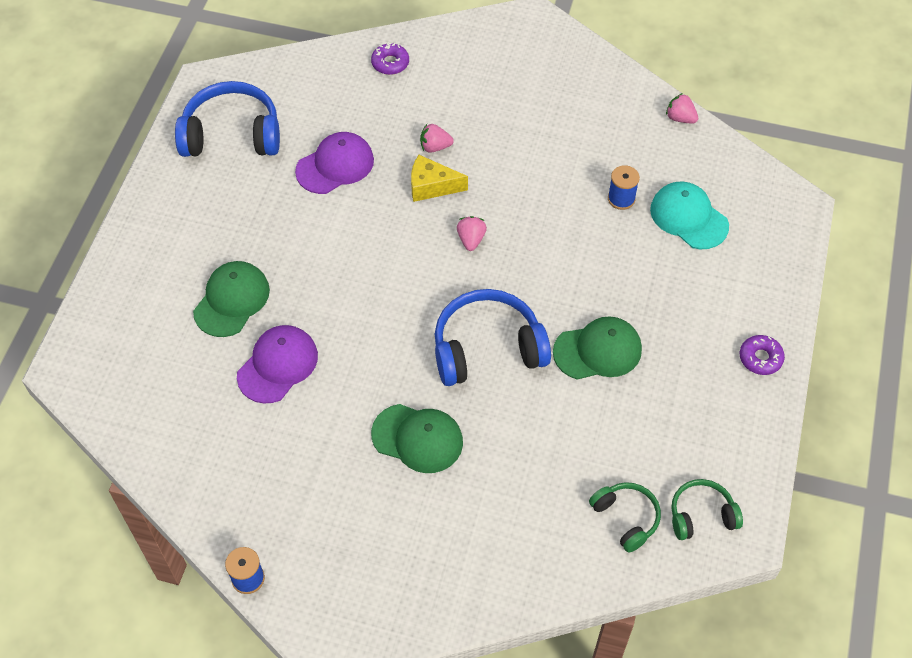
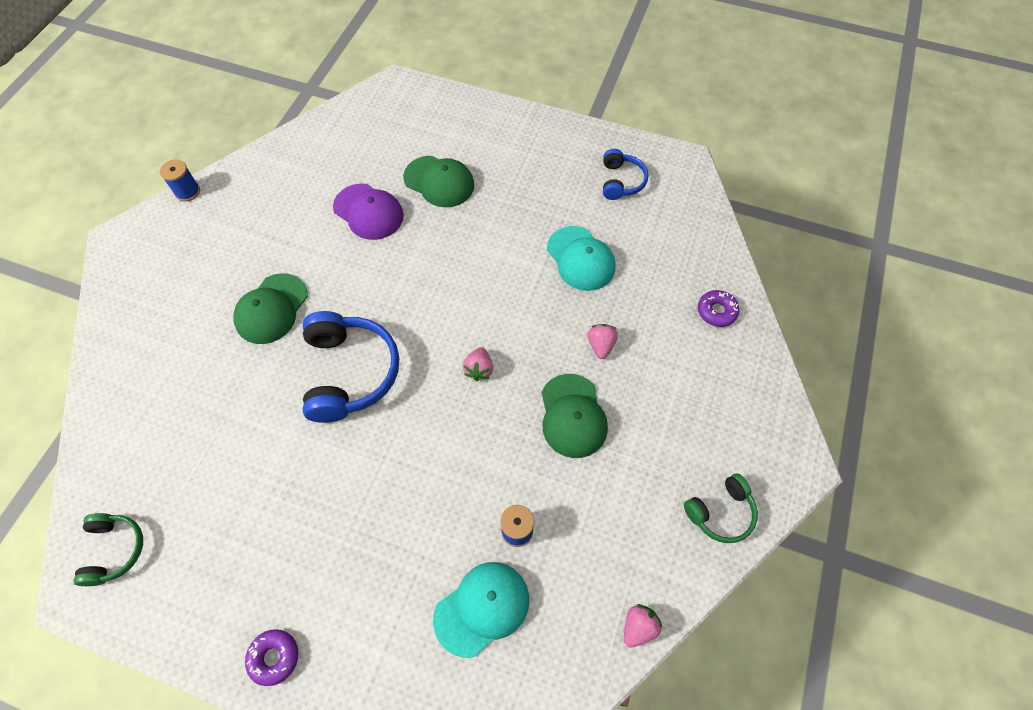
camera: 95 degrees right, 5 degrees up
(232, 135) = (621, 181): blue headphones -> blue headphones, size x0.56
(335, 165) = (580, 259): purple cap -> turquoise cap
(431, 186) = (549, 339): yellow cheese -> none
(471, 239) = (479, 369): pink strawberry -> pink strawberry turned 90 degrees clockwise
(598, 351) = (324, 475): green cap -> green cap (572, 416)
(626, 518) = (137, 475): green headphones -> green headphones (720, 512)

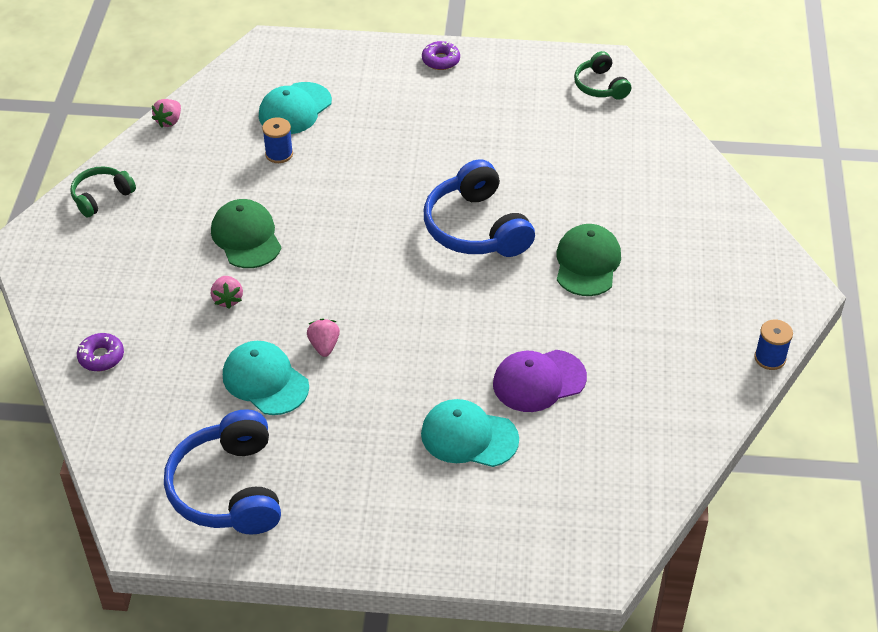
camera: 165 degrees right, 15 degrees down
(368, 212) = (539, 381): purple cap -> purple cap turned 45 degrees counterclockwise
(439, 182) = (469, 436): green cap -> turquoise cap
(479, 369) = (349, 255): pink strawberry -> pink strawberry (324, 346)
(621, 181) = (229, 489): blue headphones -> blue headphones, size x1.79

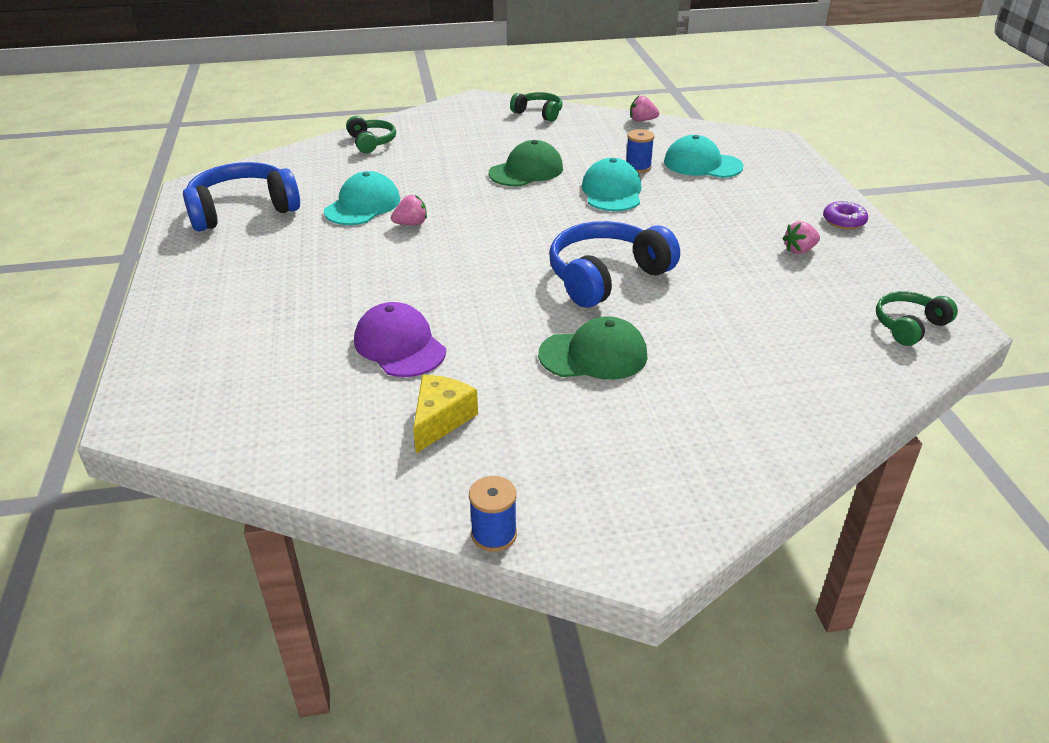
camera: 75 degrees right, 10 degrees down
(101, 357) = (371, 142): purple donut -> green headphones
(227, 299) = (450, 176): pink strawberry -> pink strawberry (799, 250)
(469, 436) = (314, 313): turquoise cap -> turquoise cap (612, 192)
(645, 368) = (440, 420): none -> yellow cheese

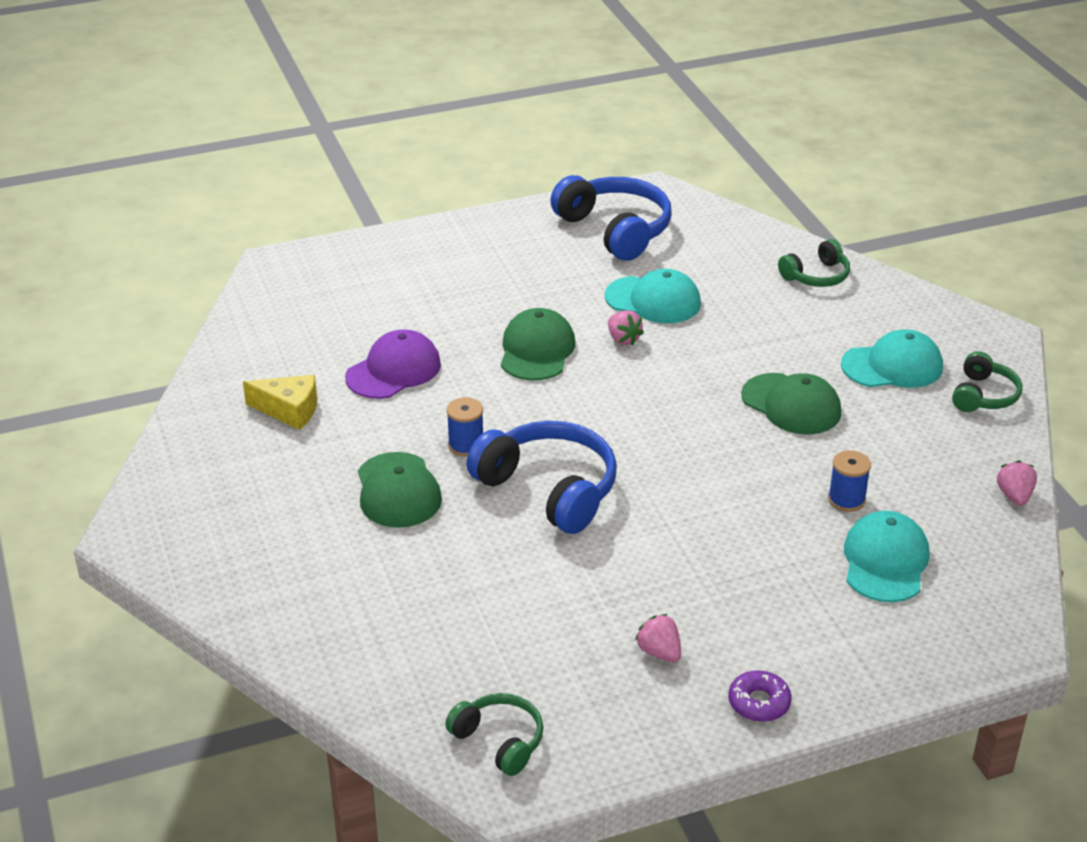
camera: 80 degrees right, 0 degrees up
(406, 265) = (536, 350): none -> green cap
(494, 534) = (155, 457): blue spool -> blue spool (466, 445)
(612, 192) = (762, 480): turquoise cap -> turquoise cap (892, 366)

